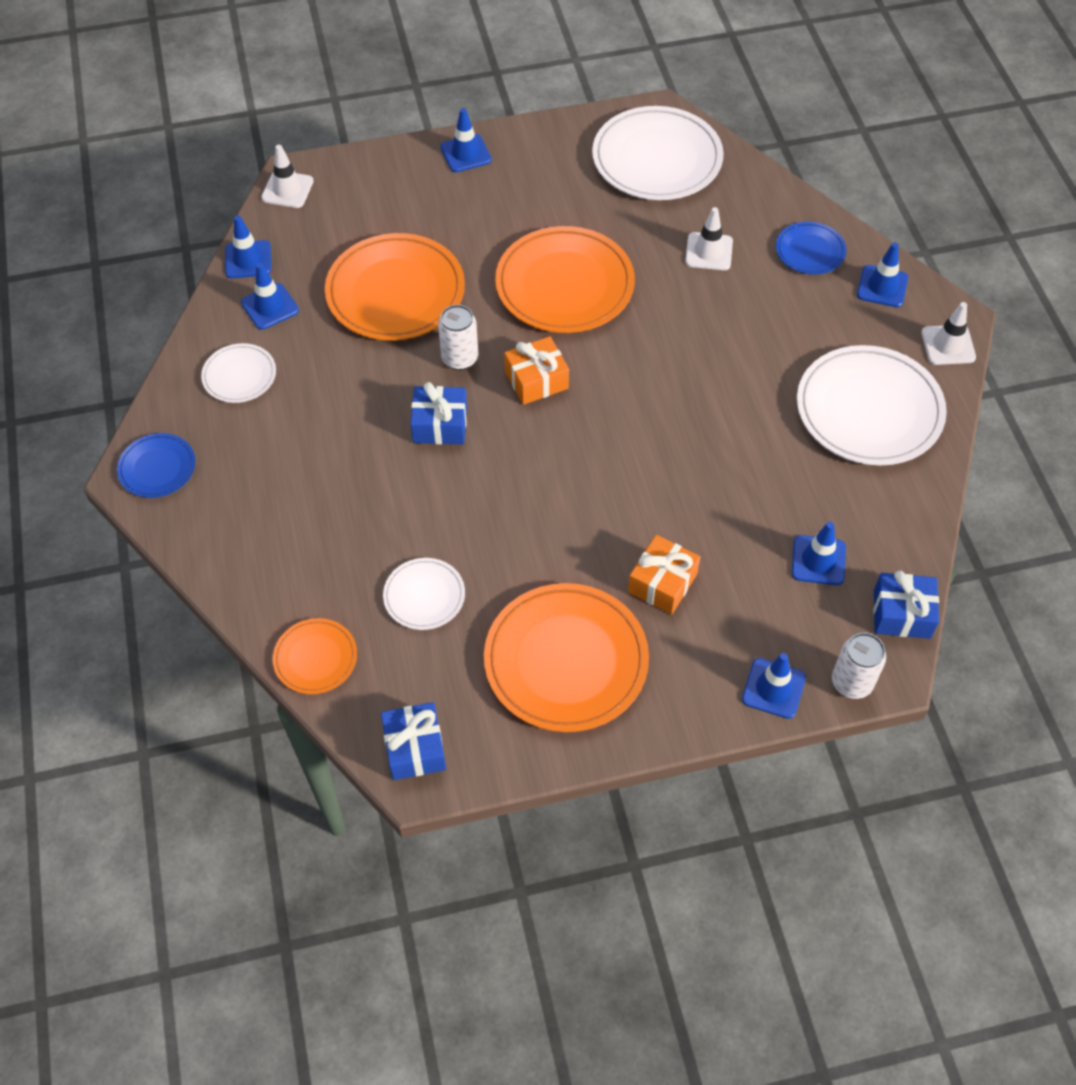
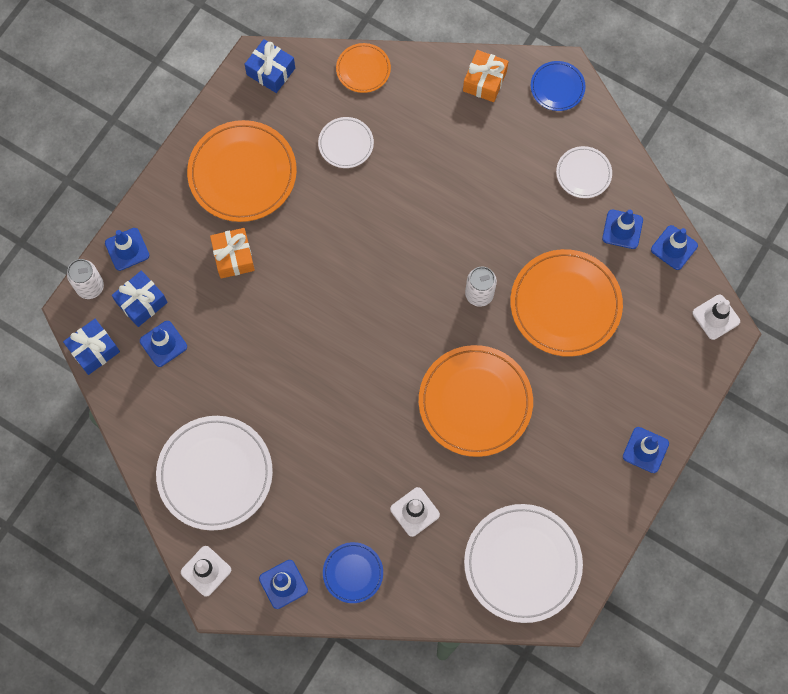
camera: 135 degrees right, 15 degrees up
(440, 425) = (443, 243): blue gift -> blue gift (141, 302)
(536, 380) = (421, 319): orange gift -> orange gift (484, 81)

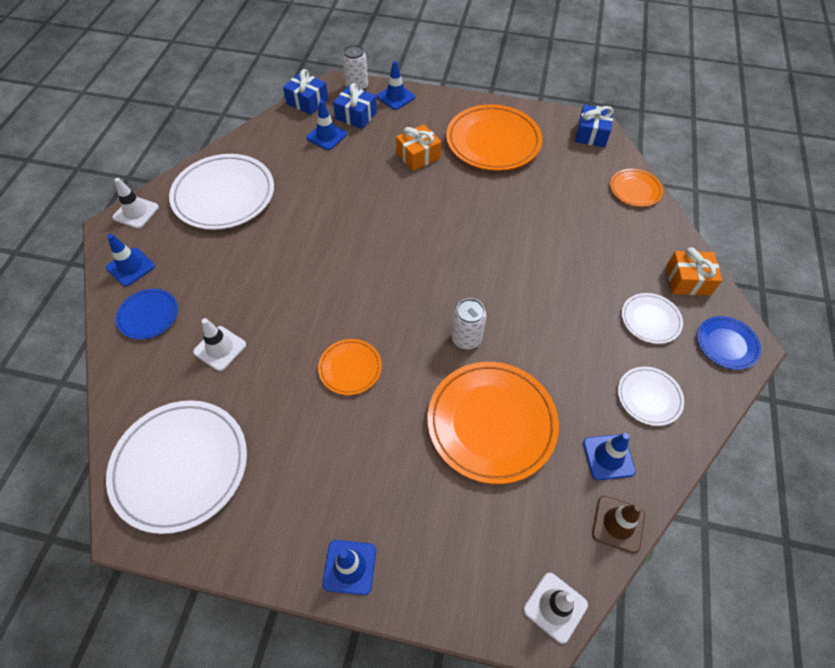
camera: 70 degrees right, 15 degrees down
(346, 144) = (559, 197): white plate -> white plate (650, 320)
(475, 402) = (350, 368): orange plate -> orange plate, size x0.51
(674, 247) = (618, 524): blue traffic cone -> brown traffic cone

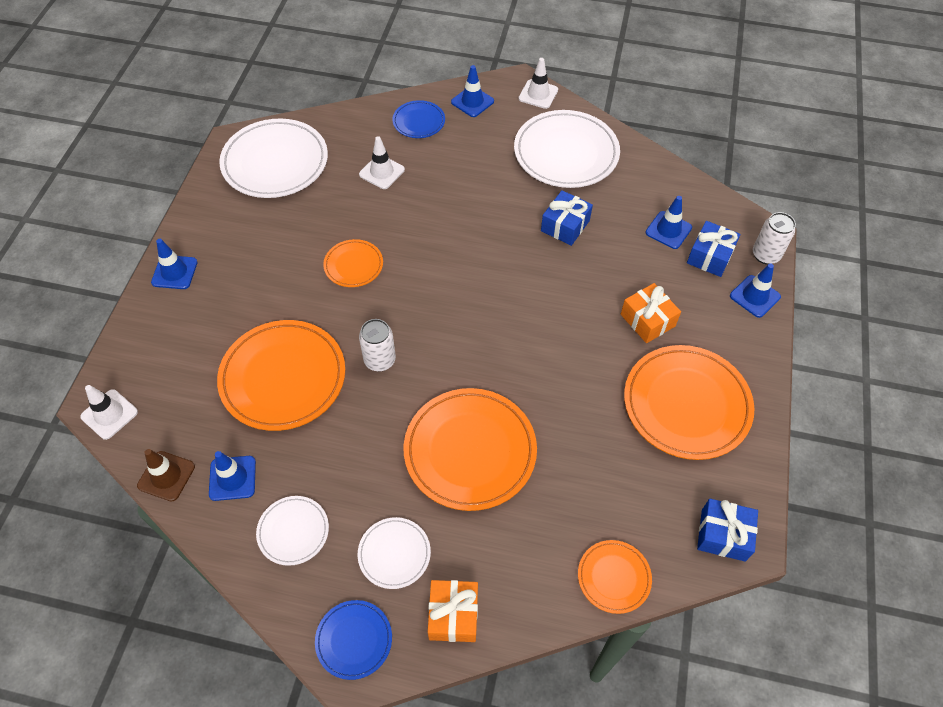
camera: 90 degrees right, 0 degrees up
(307, 101) = (726, 208): blue gift -> blue gift (565, 226)
(550, 270) = (470, 451): none -> orange plate

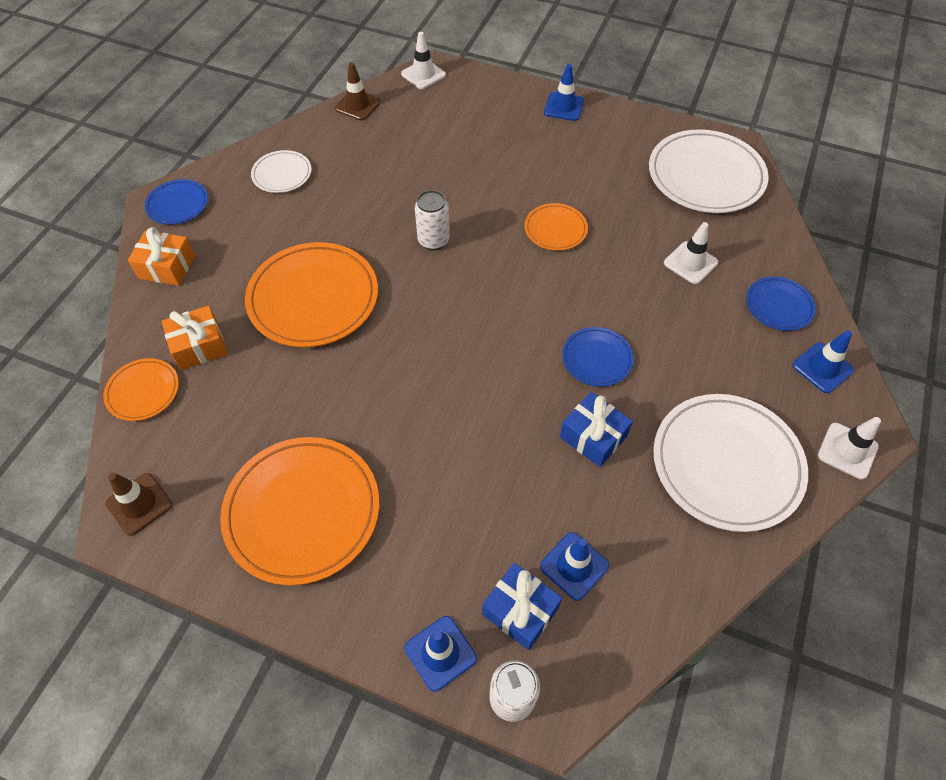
camera: 100 degrees right, 0 degrees up
(232, 478) = (342, 141): blue traffic cone -> none
(283, 377) = (431, 173): orange plate -> none
(394, 554) = (236, 234): white plate -> none
(493, 227) = (597, 359): none -> blue plate
(647, 320) = (429, 499): orange gift -> orange gift (199, 346)
(723, 535) = (139, 504): blue gift -> brown traffic cone

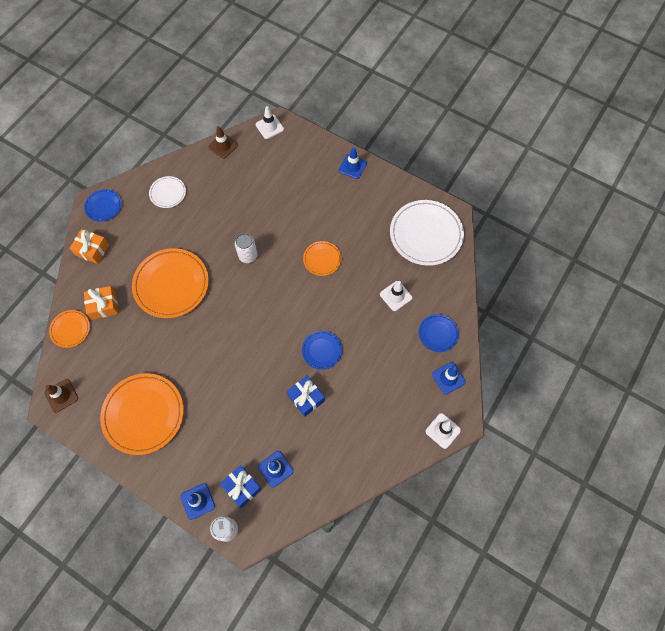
camera: 10 degrees right, 10 degrees up
(726, 464) = (373, 427): white plate -> none

